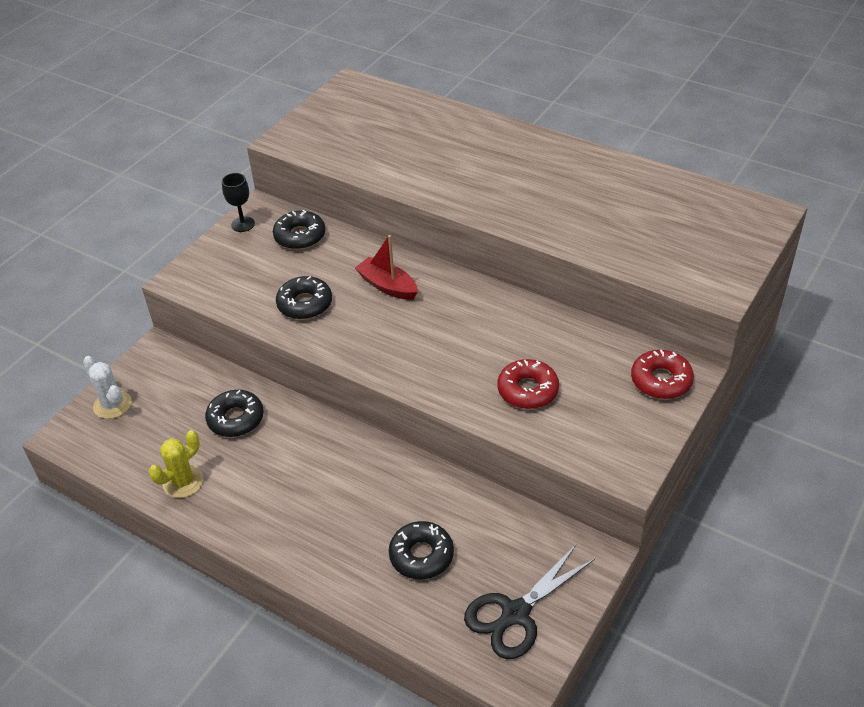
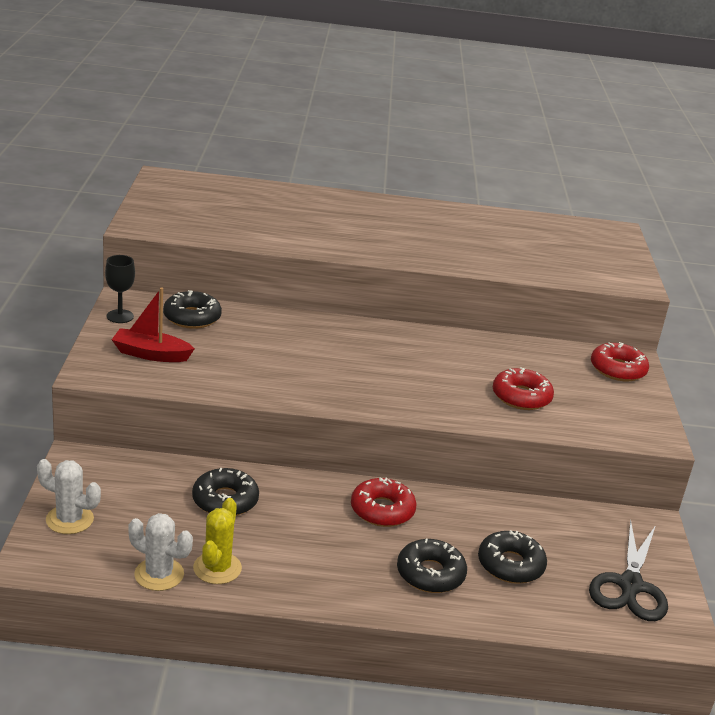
camera: 35 degrees left, 15 degrees down
(138, 474) = (159, 574): none -> white cactus
(305, 304) = (251, 370): black donut -> black donut (430, 574)
(354, 465) = (382, 510): none -> red donut
(387, 286) = (319, 343): red boat -> red boat (151, 354)

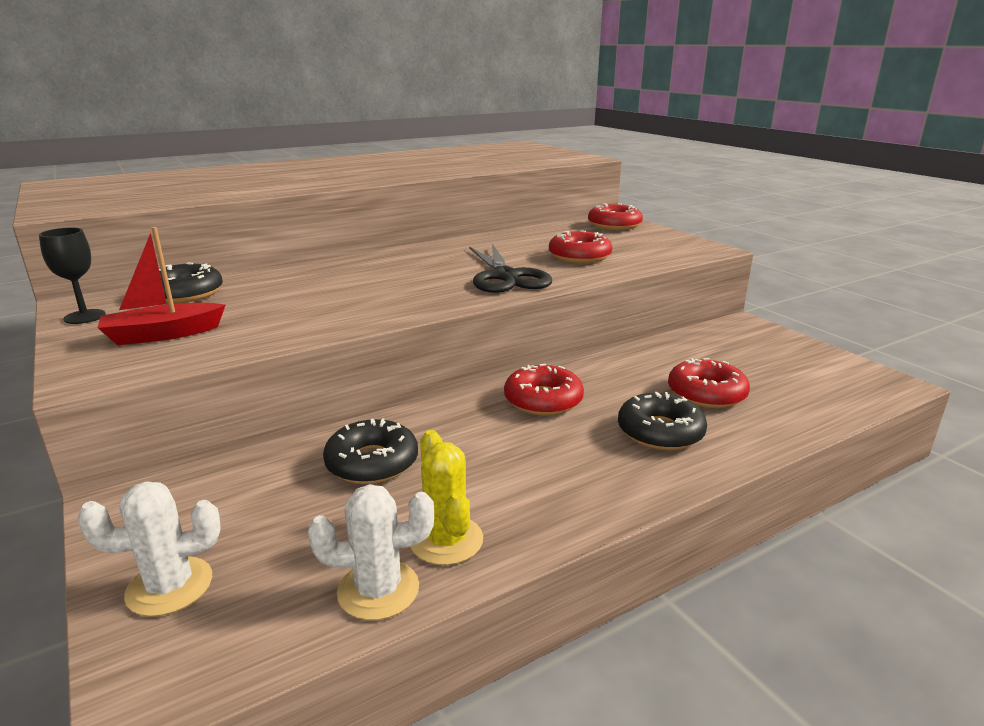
camera: 30 degrees left, 5 degrees down
(510, 565) = (706, 393): black donut -> red donut
(630, 585) = (803, 368): black scissors -> black scissors (506, 277)

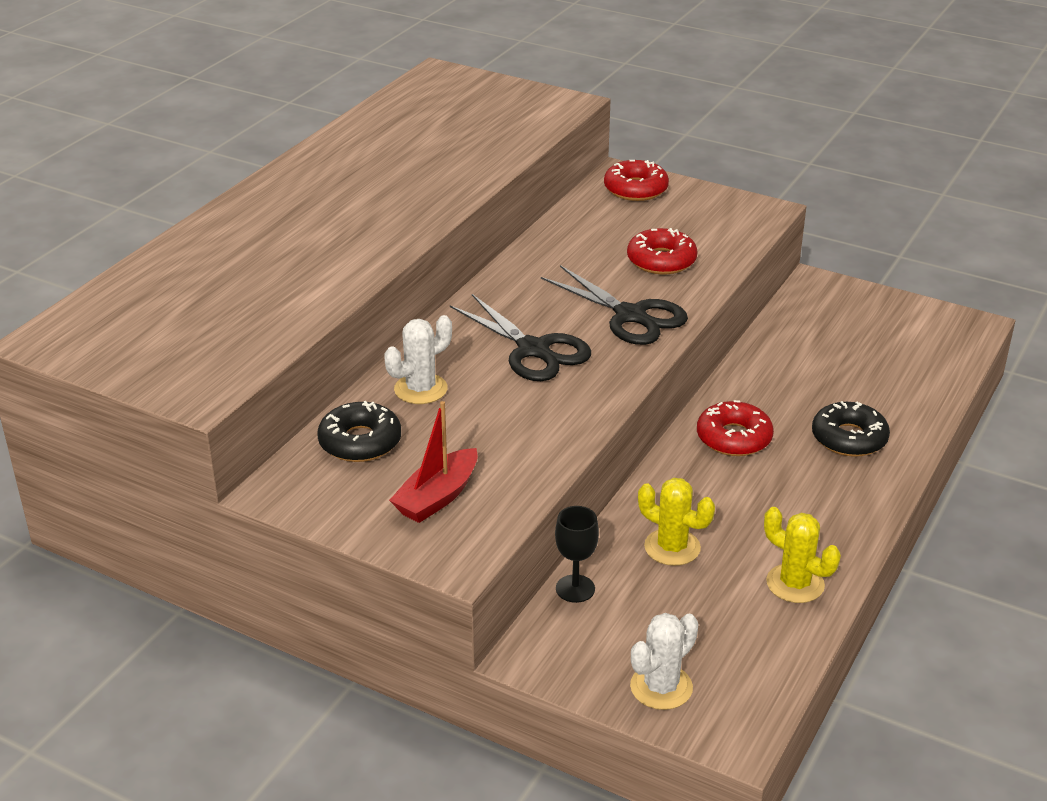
camera: 30 degrees left, 10 degrees up
(84, 317) = (319, 504): black goblet -> black goblet (575, 589)
(372, 463) = (672, 547): black donut -> yellow cactus
(378, 590) = (792, 632): white cactus -> white cactus (420, 389)
(398, 278) = (533, 350): none -> black scissors
(706, 393) = (850, 385): red donut -> none

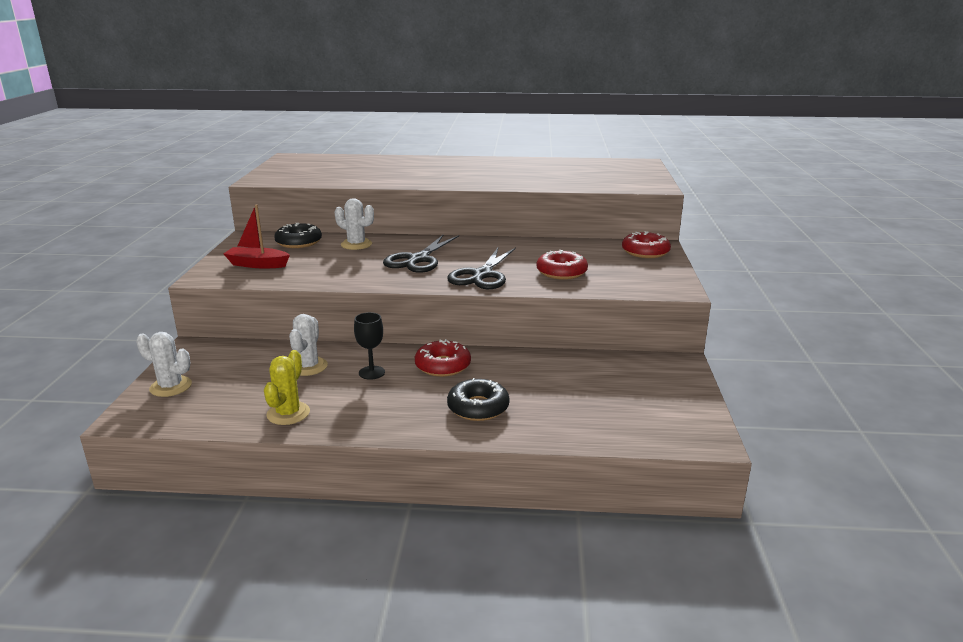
camera: 65 degrees right, 10 degrees down
(575, 589) = (255, 346): black goblet -> black goblet (371, 372)
(672, 547) = (308, 366): yellow cactus -> white cactus

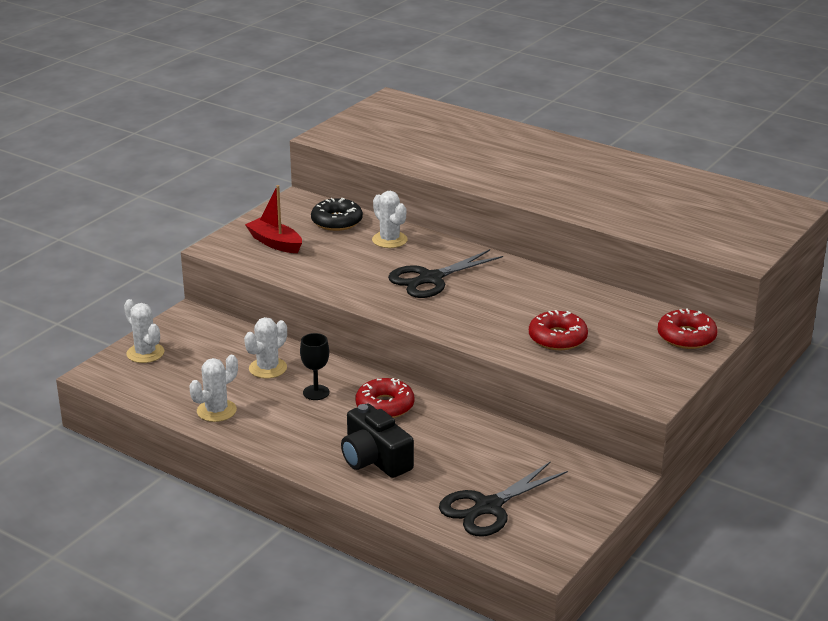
camera: 30 degrees right, 5 degrees up
(288, 413) = (216, 411): yellow cactus -> white cactus
(478, 407) = (374, 459): black donut -> black camera
(482, 275) = (472, 318): black scissors -> black scissors (488, 507)

